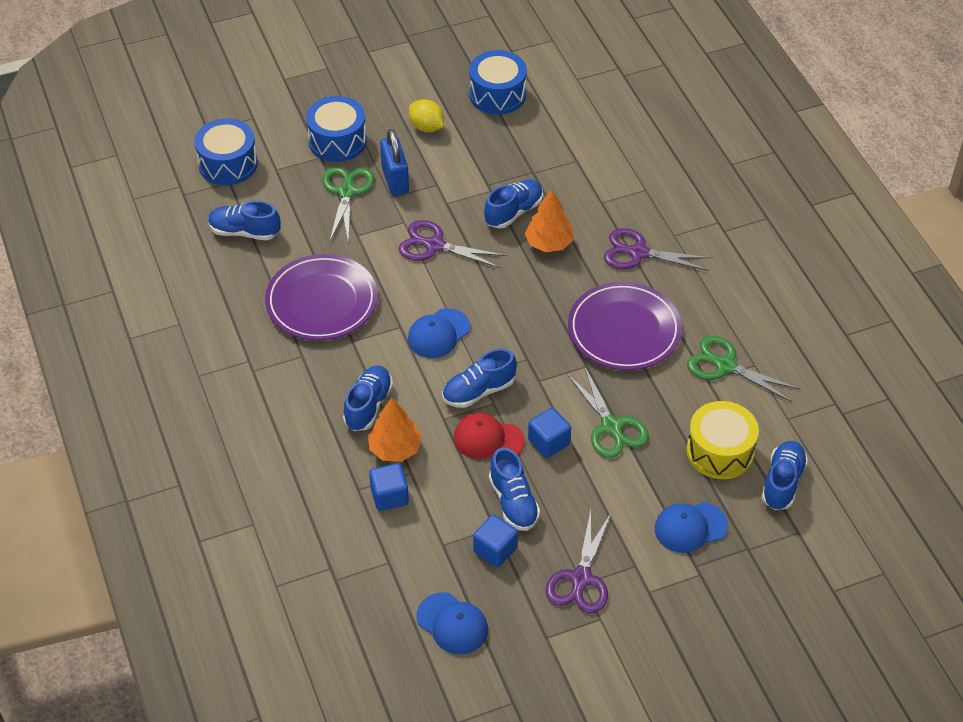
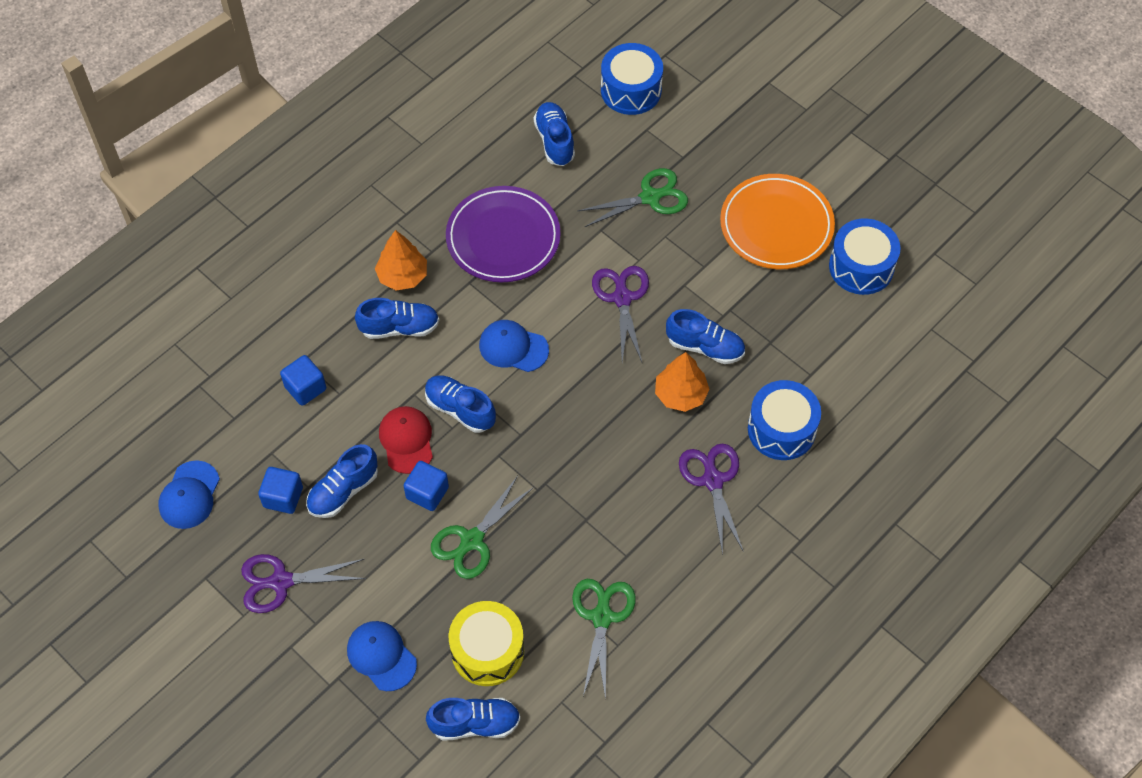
camera: 65 degrees right, 10 degrees up
(337, 141) = (712, 161): blue drum -> blue drum (781, 429)
(395, 180) = (689, 229): blue padlock -> none
(395, 449) = (360, 369): orange tree -> orange tree (402, 276)
(426, 127) = (776, 225): yellow lemon -> orange plate
(624, 330) = (601, 506): purple plate -> none

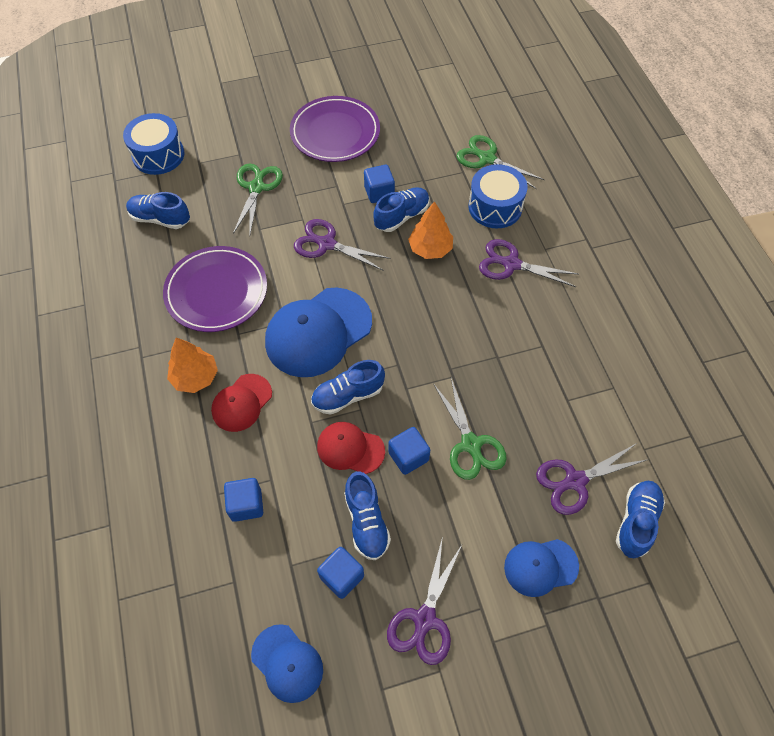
camera: 60 degrees left, 0 degrees up
(399, 327) = (242, 403): blue shoe -> red cap
(487, 651) = (575, 481): yellow drum -> purple scissors
(513, 347) = (318, 332): blue cap -> blue cap, size x1.79
(602, 617) = (585, 386): green scissors -> green scissors (487, 158)
(722, 310) = (379, 192): none -> blue cube
(776, 225) = (335, 133): orange plate -> purple plate
(861, 267) = (400, 107): blue drum -> none

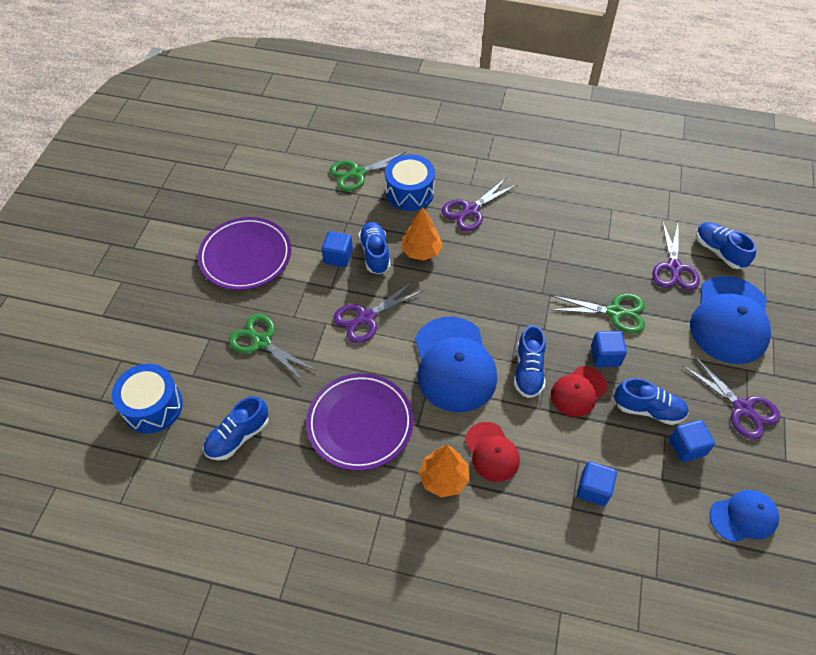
camera: 60 degrees left, 5 degrees down
(540, 567) = (730, 320): blue cap -> blue cap, size x1.79

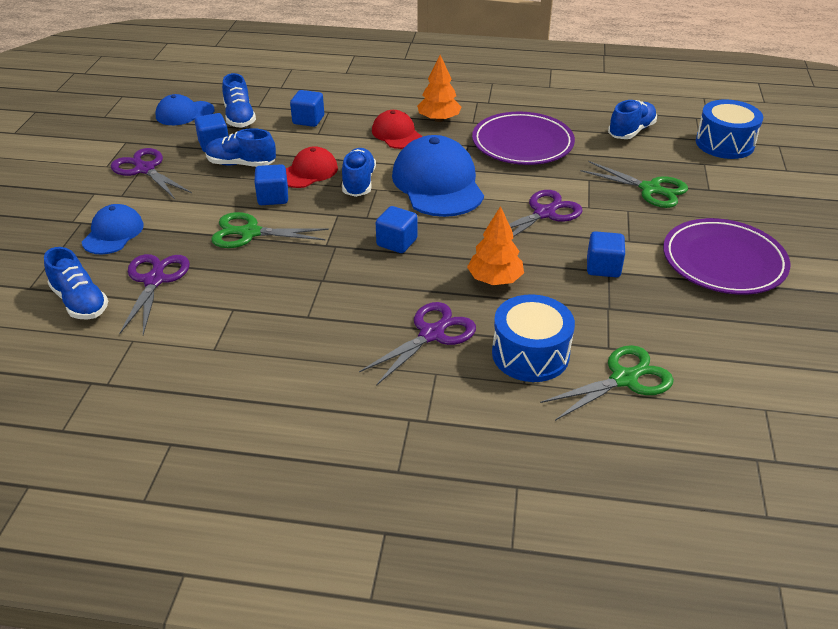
camera: 175 degrees right, 15 degrees down
(375, 254) = (556, 273): blue shoe -> blue shoe (239, 118)
(493, 293) = (397, 242): none -> blue cube
(730, 320) = (113, 233): blue cap -> blue cap, size x0.56

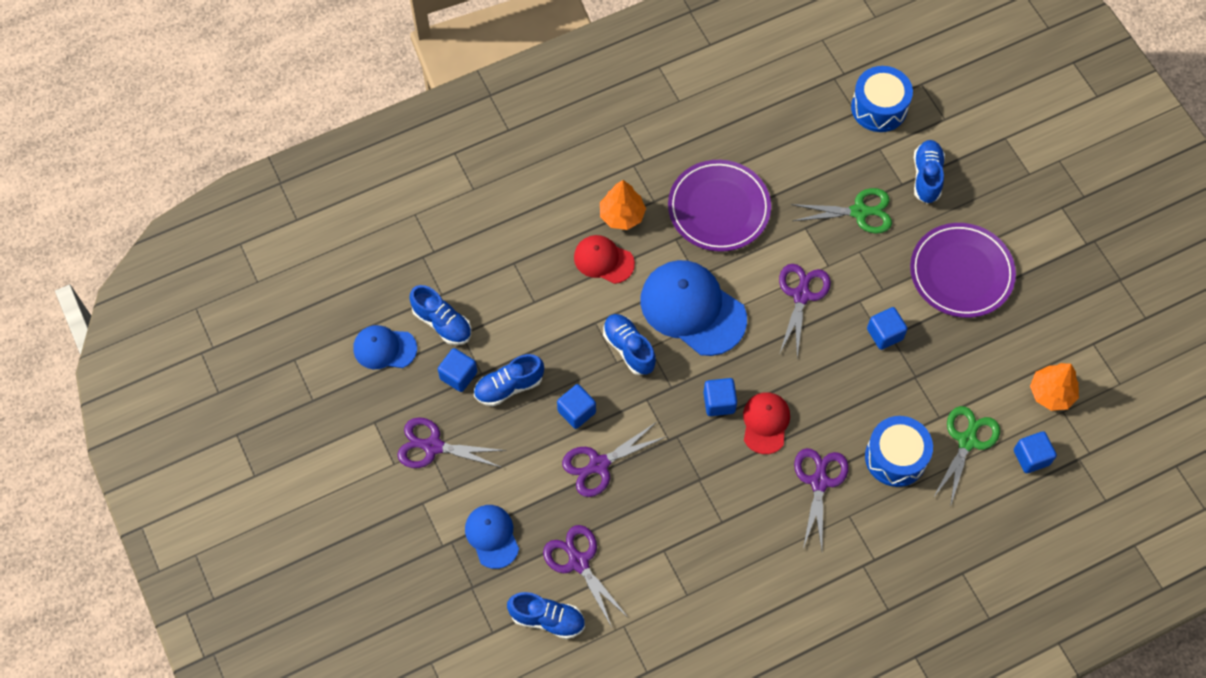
camera: 35 degrees left, 25 degrees up
(184, 113) = (384, 348): blue cap -> blue cap turned 60 degrees clockwise
(250, 233) = (599, 464): green scissors -> purple scissors
(308, 120) = (508, 287): blue cube -> blue cube (1031, 457)
(308, 172) = (575, 361): red cap -> red cap (765, 423)
(494, 279) = (820, 397): orange tree -> orange tree (1051, 393)
(631, 131) = (795, 134): blue shoe -> blue shoe (926, 176)

